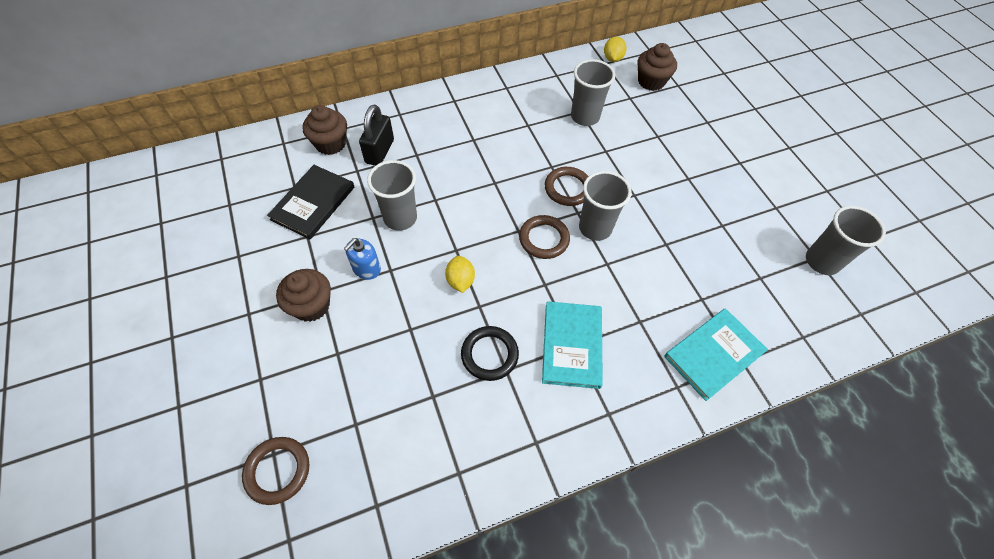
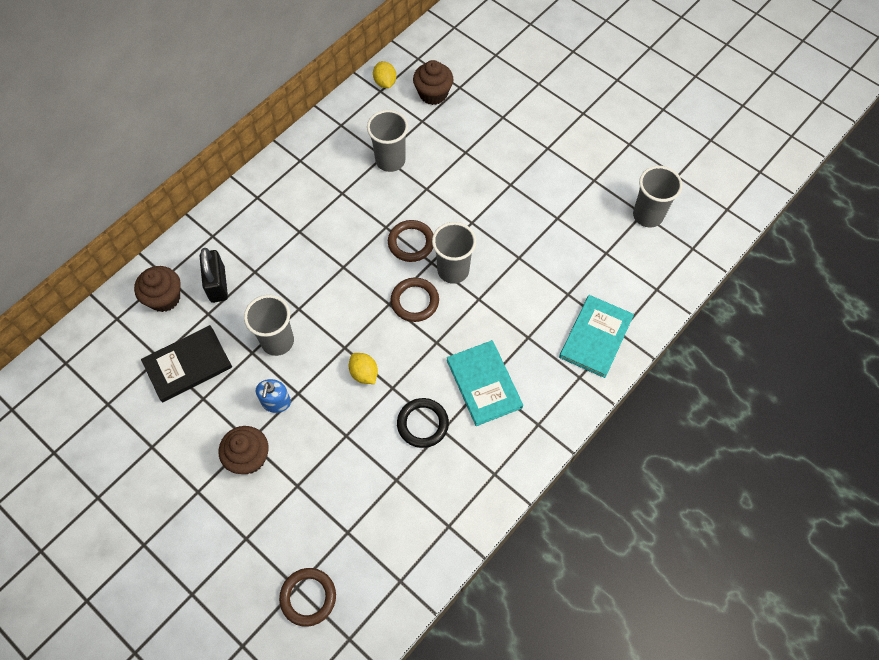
camera: 25 degrees left, 5 degrees up
(313, 203) = (188, 365): black book -> black book turned 60 degrees clockwise

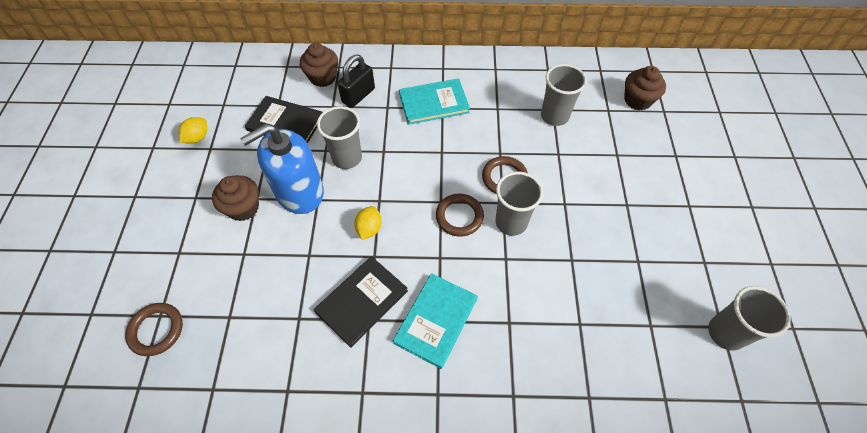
camera: 50 degrees right, 5 degrees down
(276, 402) = (299, 192): blue soap dispenser -> blue soap dispenser, size x2.14
(385, 82) = (610, 68): yellow lemon -> yellow lemon (197, 138)
(422, 424) = (361, 301): black ring -> black book
(595, 337) = (564, 380): turquoise book -> turquoise book (433, 103)

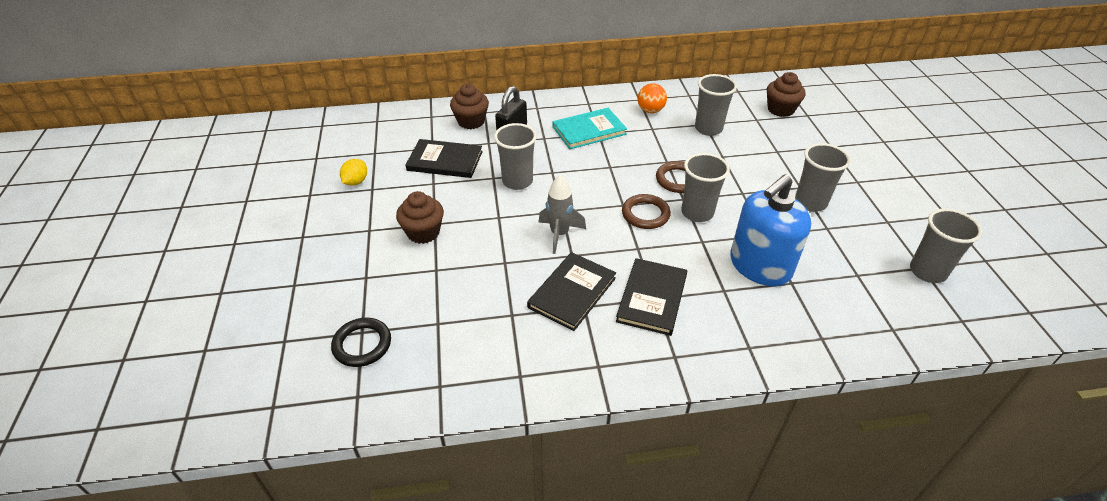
camera: 10 degrees left, 15 degrees down
(156, 330) = (362, 344): brown ring -> black ring
(299, 192) = (478, 213): blue soap dispenser -> blue soap dispenser (760, 266)
(369, 229) = (559, 234): yellow lemon -> grey rocket
(436, 321) = (652, 298): turquoise book -> black book
(502, 85) = (650, 110): none -> orange ball
(631, 226) = (810, 202): none -> grey cup

